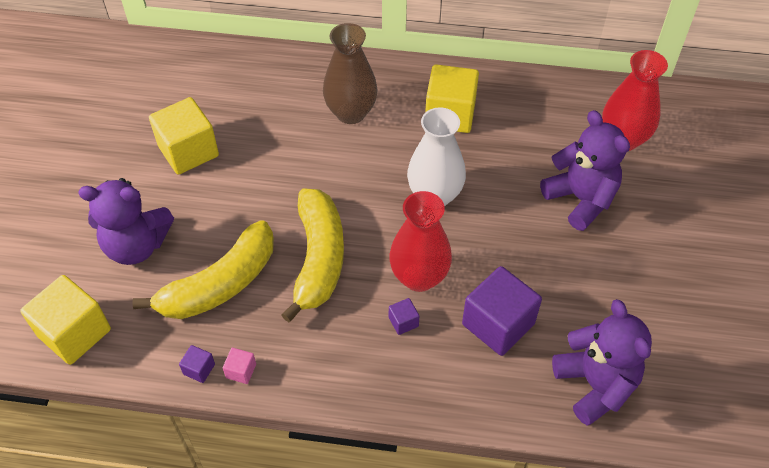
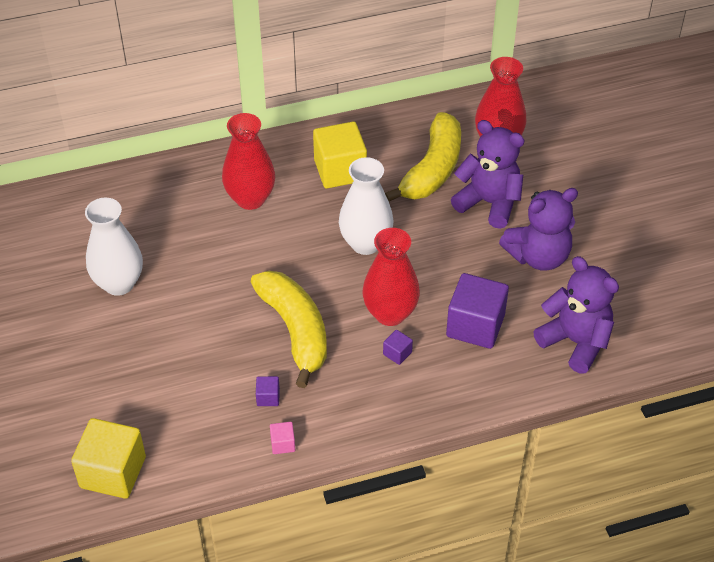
camera: 25 degrees left, 5 degrees down
(136, 245) = (123, 380): purple teddy bear -> purple teddy bear (538, 256)
(188, 151) = (119, 283): yellow cube -> white vase
(199, 369) = (245, 457): purple cube -> purple cube (268, 397)
(219, 284) = (220, 384): yellow banana -> yellow banana (432, 169)
(351, 113) = (250, 199): brown vase -> red vase

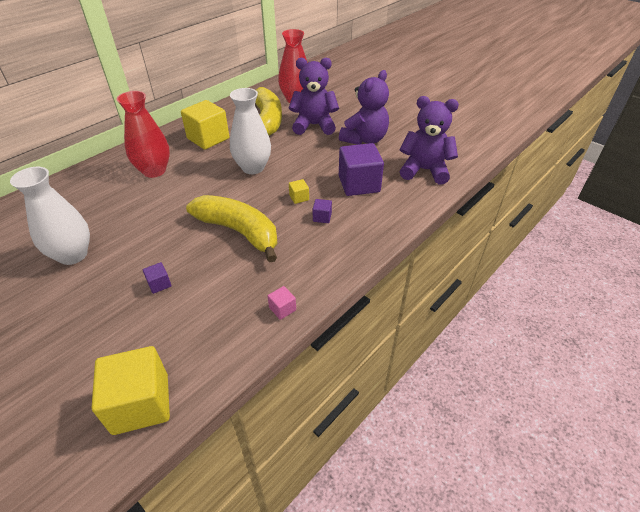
camera: 30 degrees left, 5 degrees down
(268, 397) = (248, 282): purple cube -> purple cube (159, 284)
(390, 313) = (299, 197): red vase -> yellow cube

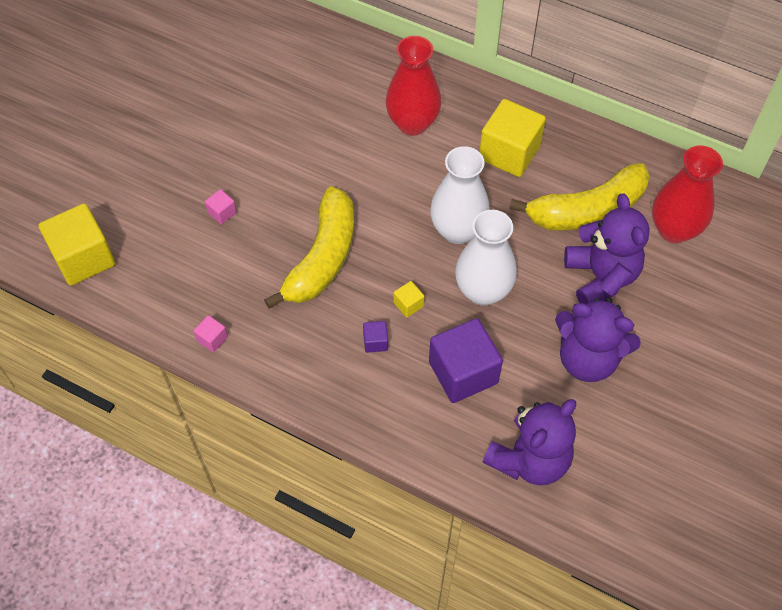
camera: 75 degrees right, 15 degrees up
(73, 255) = (245, 118): white vase -> white vase (483, 291)
(159, 284) = (222, 213): purple cube -> pink cube
(424, 170) = (529, 459): purple teddy bear -> purple teddy bear turned 45 degrees clockwise

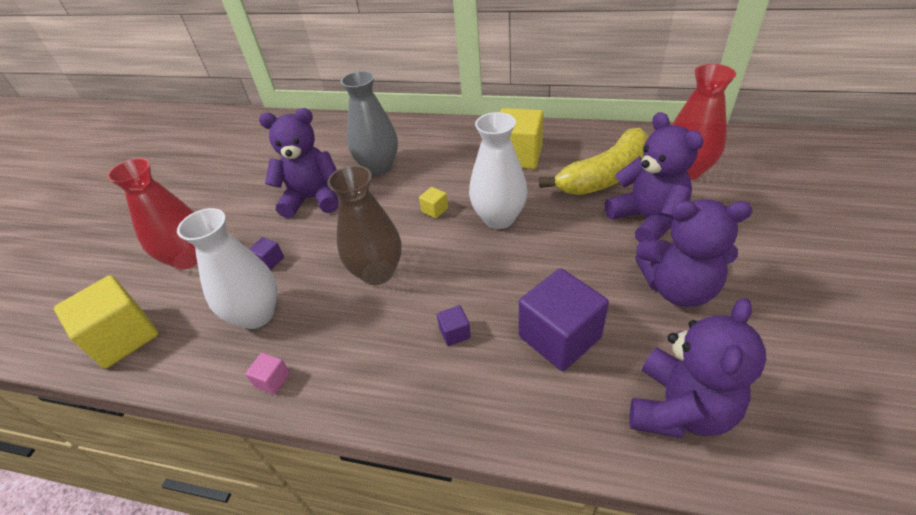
camera: 10 degrees left, 15 degrees down
(222, 213) = (270, 261): pink cube -> purple cube
(275, 144) = (313, 199): none -> purple teddy bear
(322, 258) = (377, 272): yellow banana -> brown vase
(354, 120) = (379, 167): none -> grey vase
(408, 304) = (476, 289): yellow cube -> yellow cube (435, 210)
(412, 123) = (429, 157): red vase -> red vase (188, 258)
(483, 291) = (544, 258): white vase -> white vase (257, 314)

